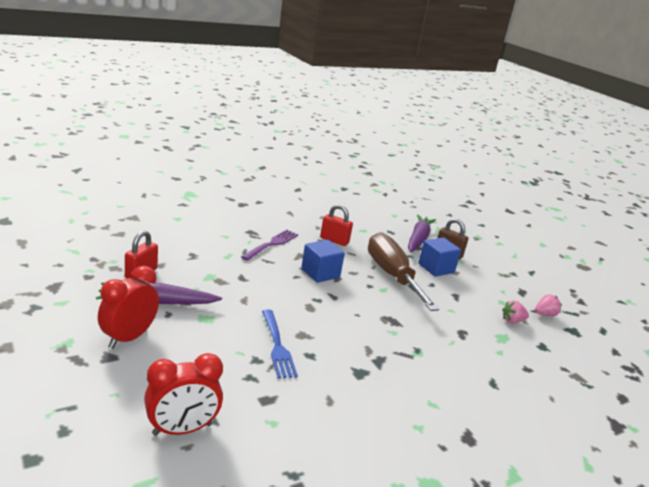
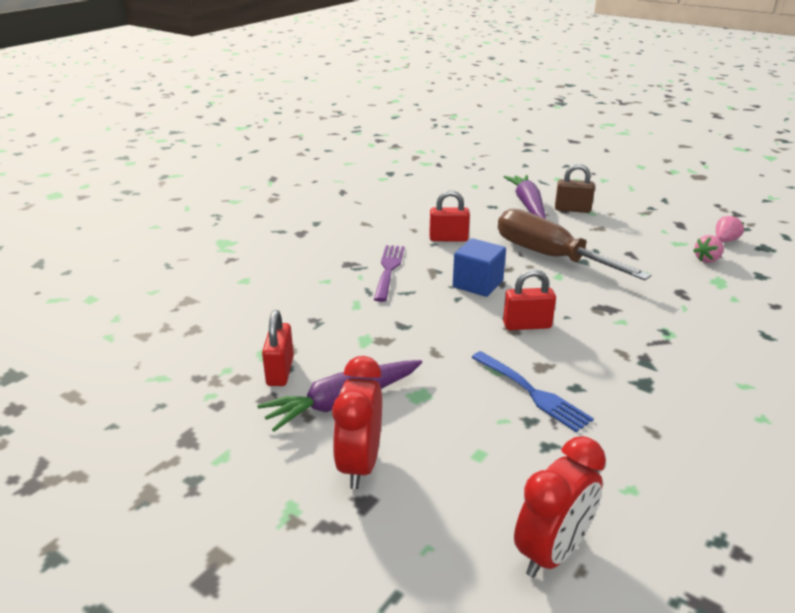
camera: 20 degrees left, 5 degrees up
(323, 308) = (527, 325): none -> red padlock
(436, 268) = (580, 231): blue cube -> none

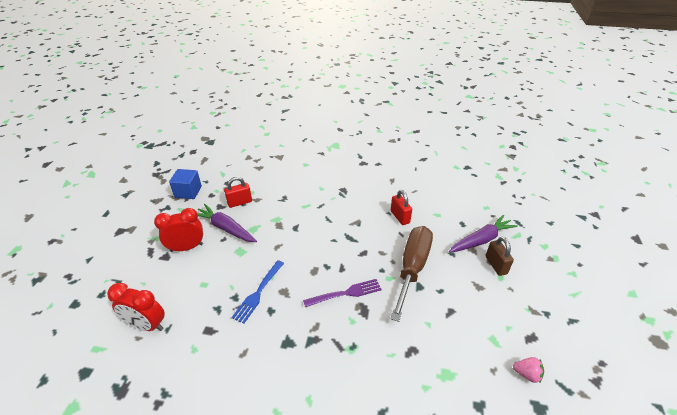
camera: 65 degrees right, 10 degrees up
(389, 270) = (346, 205): purple fork -> purple fork (345, 293)
(478, 284) = (354, 244): blue cube -> blue cube (188, 192)
(527, 325) = (322, 276): red padlock -> none
(707, 260) = (479, 363): pink strawberry -> none

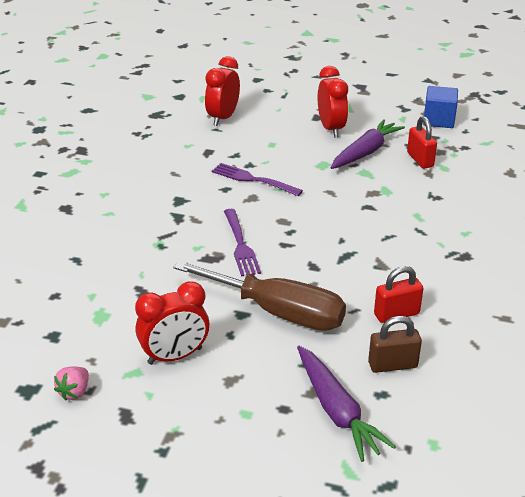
camera: 95 degrees right, 5 degrees down
(258, 292) = (254, 180): blue fork -> purple fork
(470, 318) = (175, 356): none -> red clock
(495, 265) = (273, 414): brown padlock -> brown padlock (392, 365)

